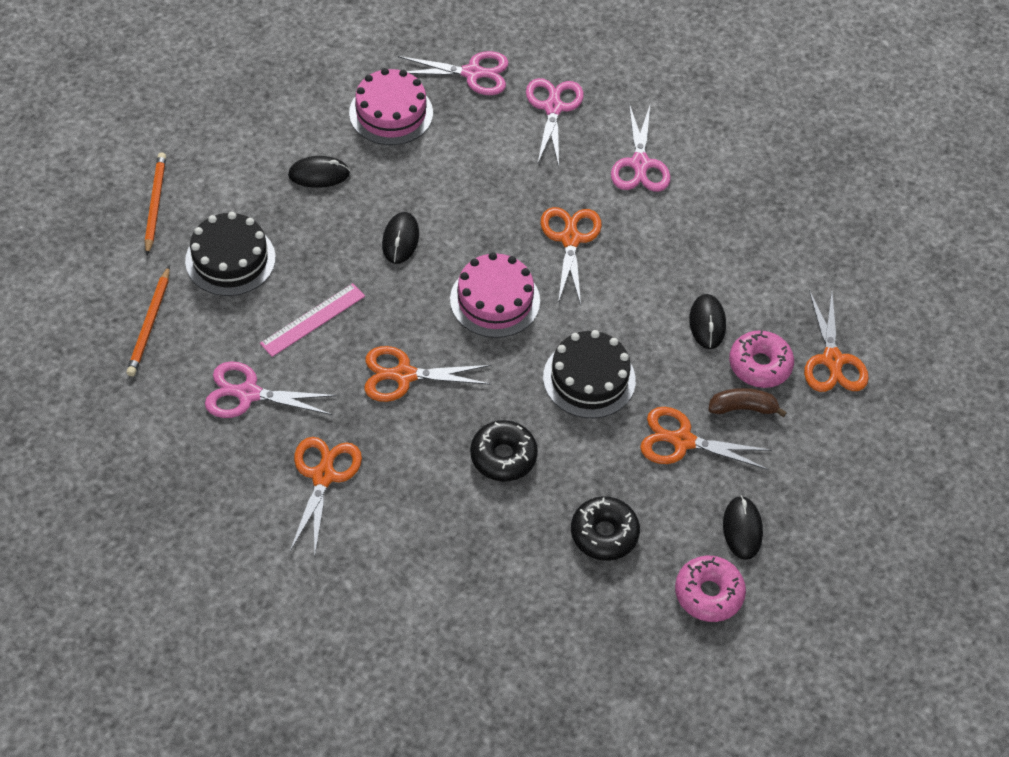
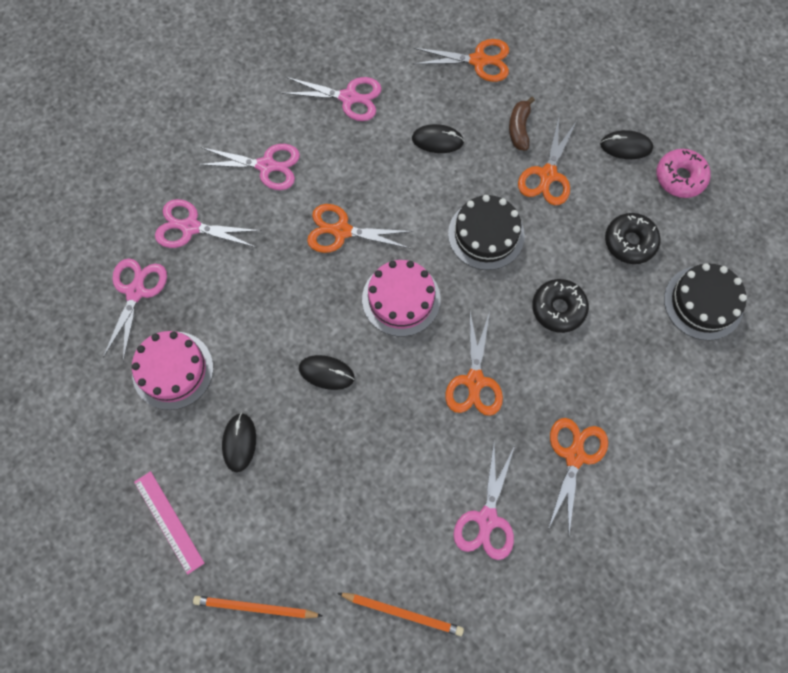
camera: 80 degrees left, 15 degrees up
(230, 259) = (333, 532): black cake -> black cake (703, 303)
(313, 319) = (409, 457): pink ruler -> pink ruler (168, 522)
(323, 476) = (574, 456): orange scissors -> orange scissors turned 90 degrees clockwise
(746, 232) = (348, 97): none -> pink scissors
(759, 365) = (480, 110): pink donut -> none

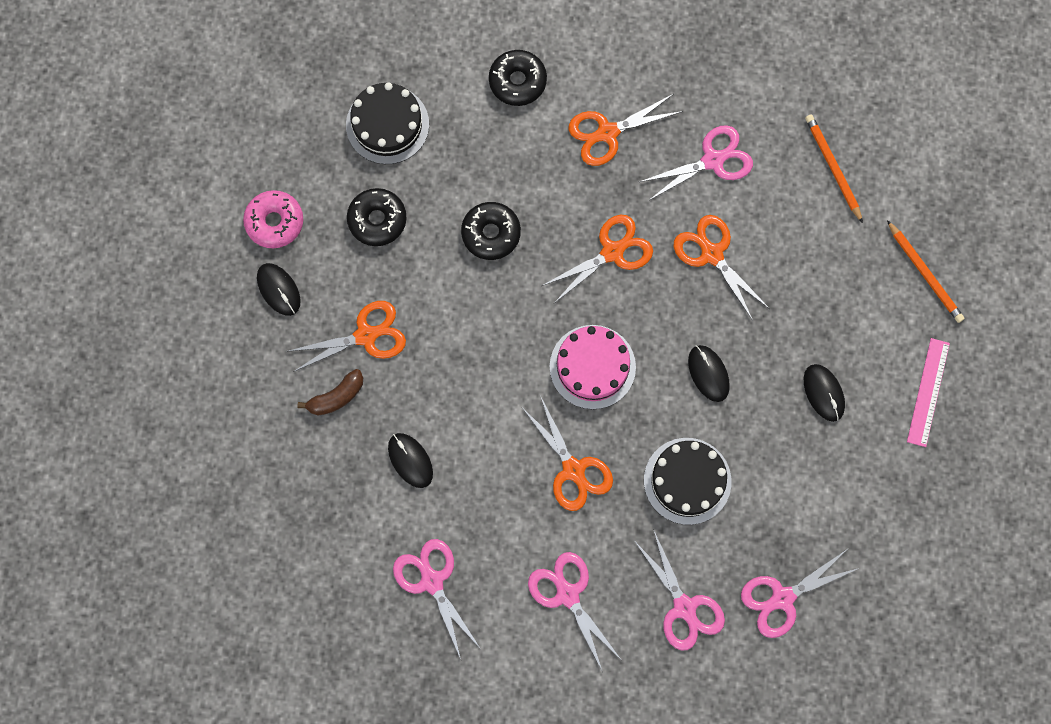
camera: 130 degrees left, 5 degrees up
(173, 370) = (817, 501): pink cake -> none
(239, 442) = (823, 393): black mouse -> black mouse turned 75 degrees counterclockwise
(478, 60) = (289, 492): orange scissors -> orange scissors (712, 254)
(486, 234) = (471, 344): black cake -> black cake (687, 481)
(671, 423) = (517, 81): none -> black donut

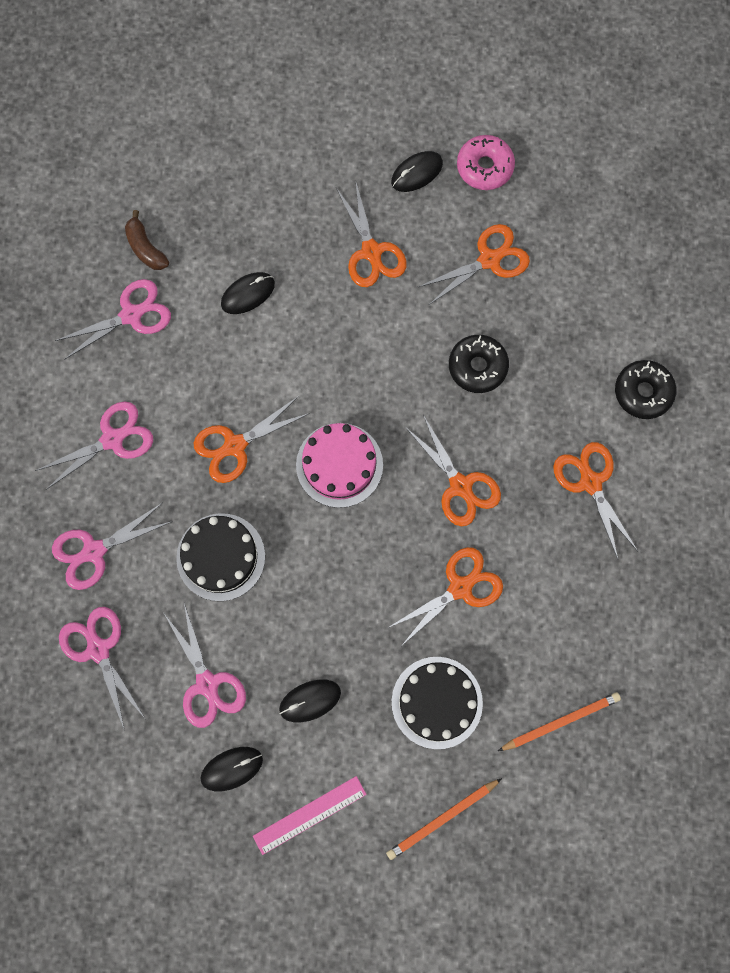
camera: 90 degrees right, 0 degrees up
(336, 397) = (311, 227): brown banana -> brown banana (145, 248)
(377, 220) = (489, 260): black donut -> orange scissors
(387, 124) = (589, 267): black cake -> black cake (437, 702)
(708, 373) = (331, 581): black mouse -> black mouse (231, 768)
(712, 160) = (564, 591): pink scissors -> pink scissors (207, 684)
(928, 392) = (309, 815): pink ruler -> pink ruler turned 45 degrees counterclockwise

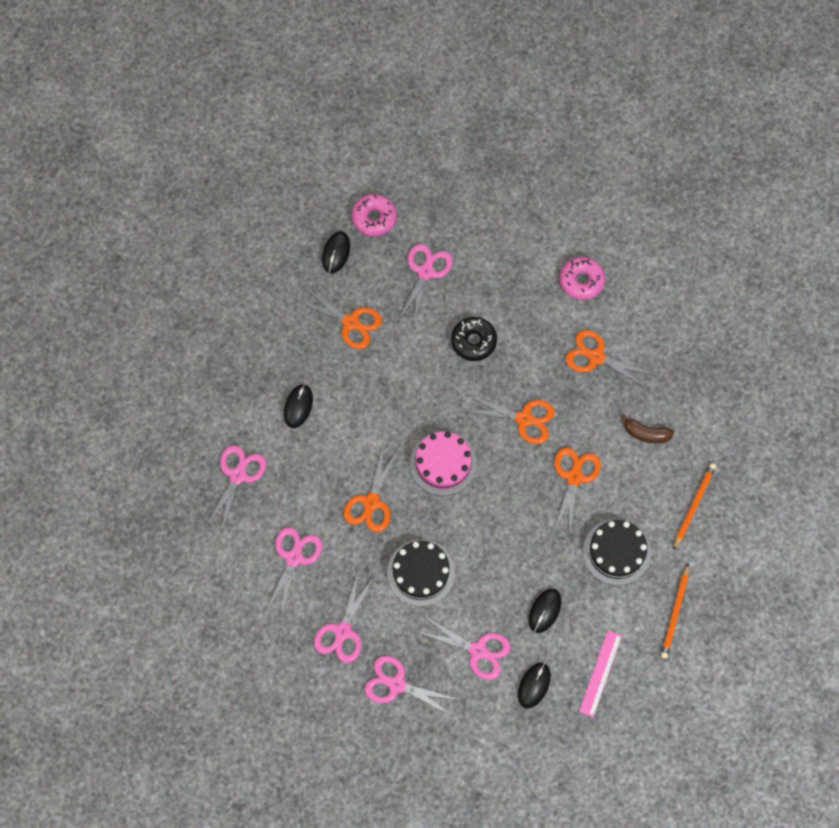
camera: 40 degrees left, 5 degrees down
(145, 248) = (209, 428): brown banana -> brown banana (646, 433)
(489, 260) = (425, 272): orange scissors -> pink scissors
(643, 392) = (581, 281): black donut -> pink donut

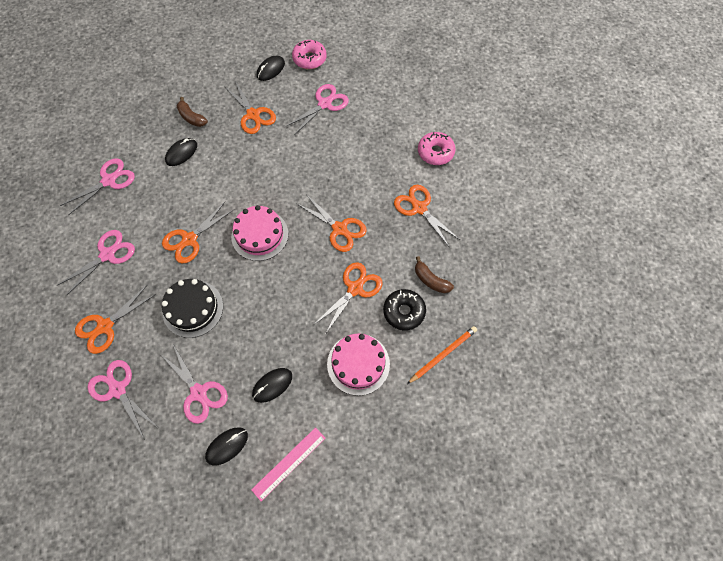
camera: 25 degrees right, 5 degrees down
(281, 357) = (191, 117): none -> brown banana
(343, 631) = (105, 326): pink scissors -> orange scissors
(473, 341) = (332, 161): black donut -> black donut (404, 312)
(616, 552) = (358, 364): black cake -> pink cake
(675, 613) = (382, 440): orange pencil -> none

